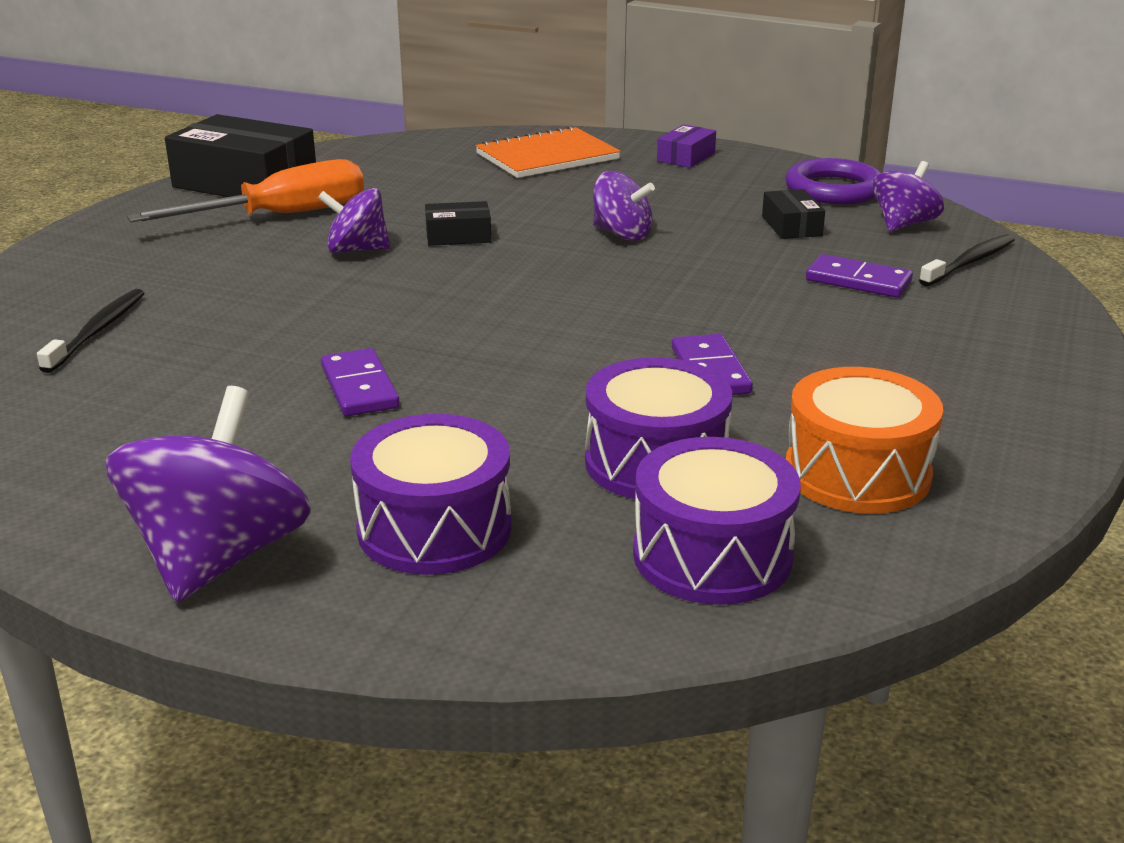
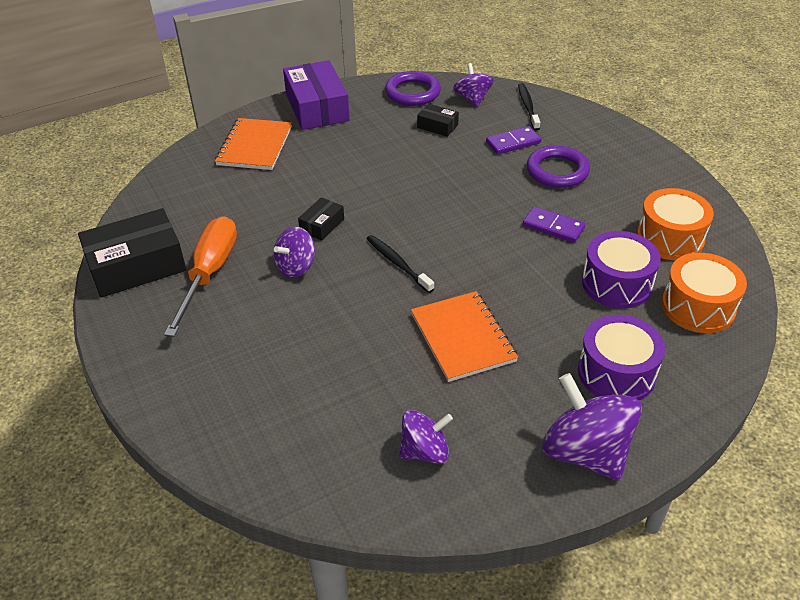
camera: 50 degrees left, 15 degrees up
(97, 331) = (289, 408): black toothbrush -> black toothbrush (398, 264)
(359, 387) = (462, 337): purple domino -> orange notebook
(622, 234) = (386, 175): purple spinning top -> purple spinning top (425, 451)
(686, 157) = (317, 107): purple box -> purple box, size x2.08
(712, 555) = (698, 307): purple drum -> orange drum
(854, 331) = (557, 171): none -> purple ring

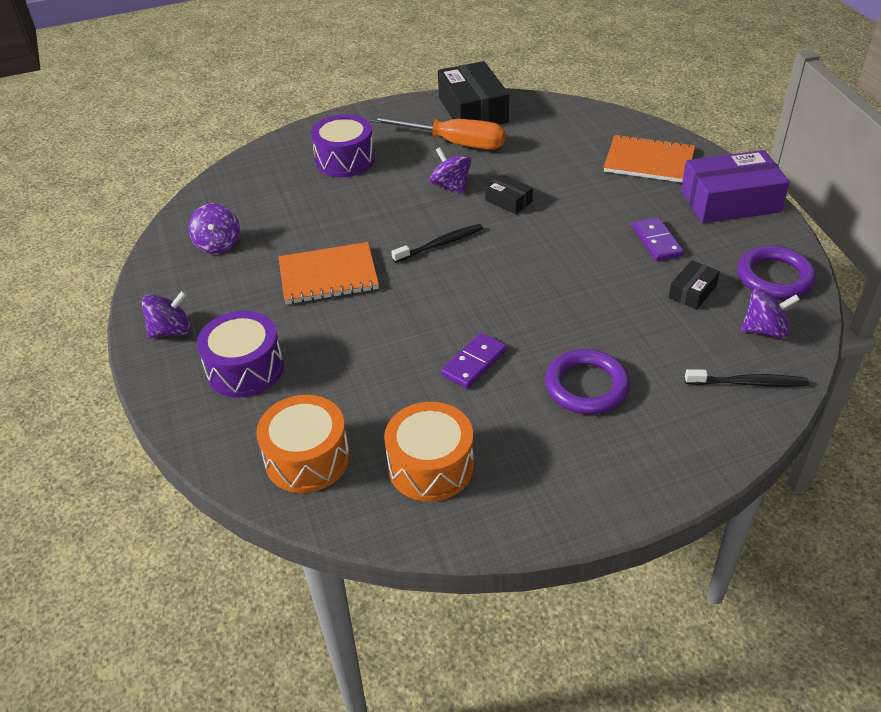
camera: 100 degrees right, 0 degrees up
(513, 142) = (654, 354): purple domino -> purple domino (657, 241)
(585, 452) = (171, 331): purple spinning top -> purple spinning top, size x0.60
(616, 283) = (365, 397): purple drum -> purple drum (345, 160)

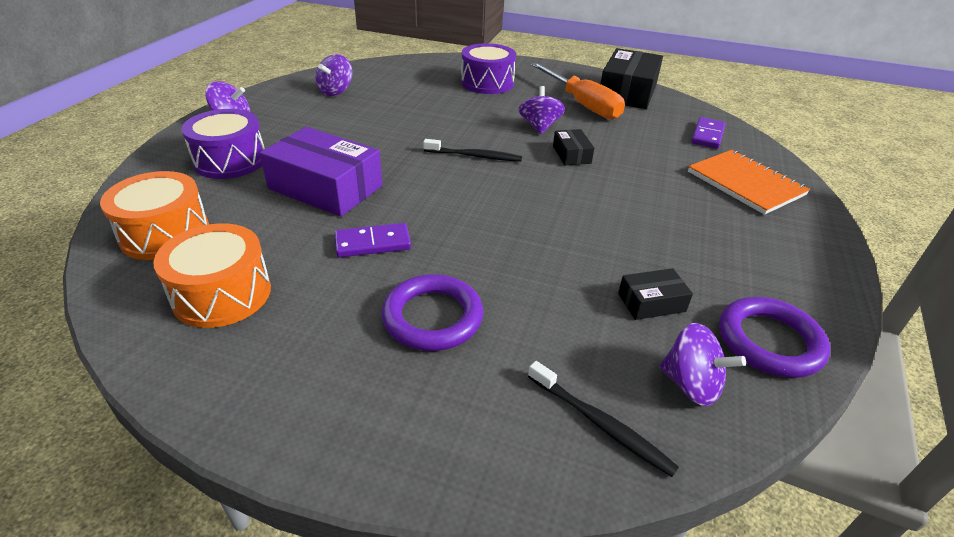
camera: 35 degrees right, 5 degrees down
(328, 275) = (369, 137): orange notebook -> none
(657, 241) = (669, 244): purple domino -> purple domino (707, 135)
(730, 201) = (798, 250): purple box -> purple box (325, 187)

